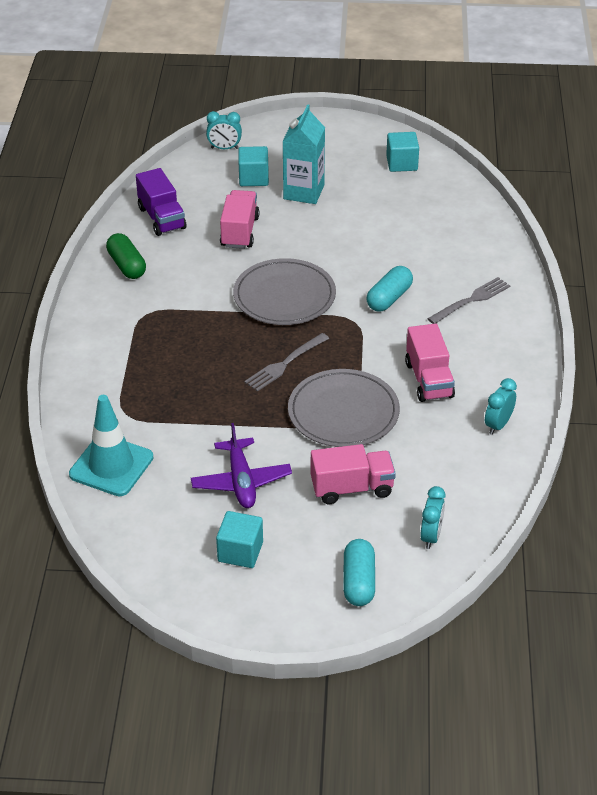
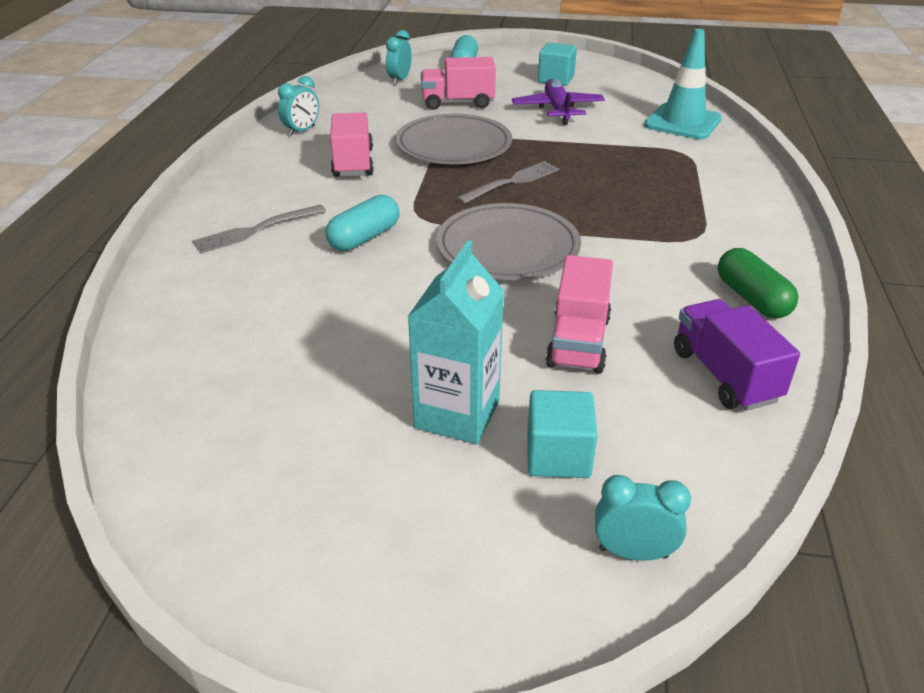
camera: 175 degrees left, 5 degrees down
(402, 163) = (232, 474): turquoise cube -> none

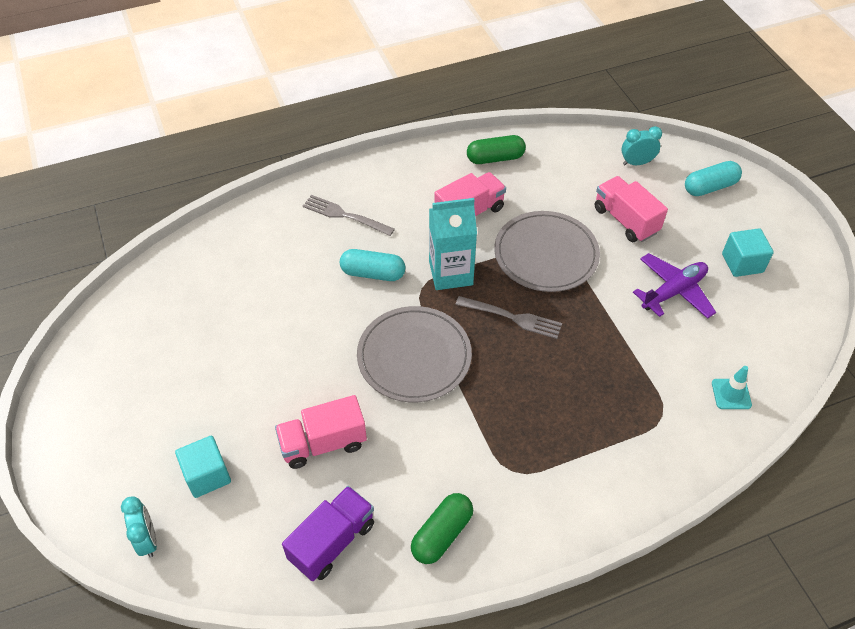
camera: 60 degrees right, 15 degrees up
(302, 131) = (495, 158): turquoise clock -> green capsule
(457, 414) = (218, 411): turquoise carton -> turquoise carton (451, 273)
(682, 122) = (731, 394): turquoise traffic cone -> turquoise traffic cone, size x0.51

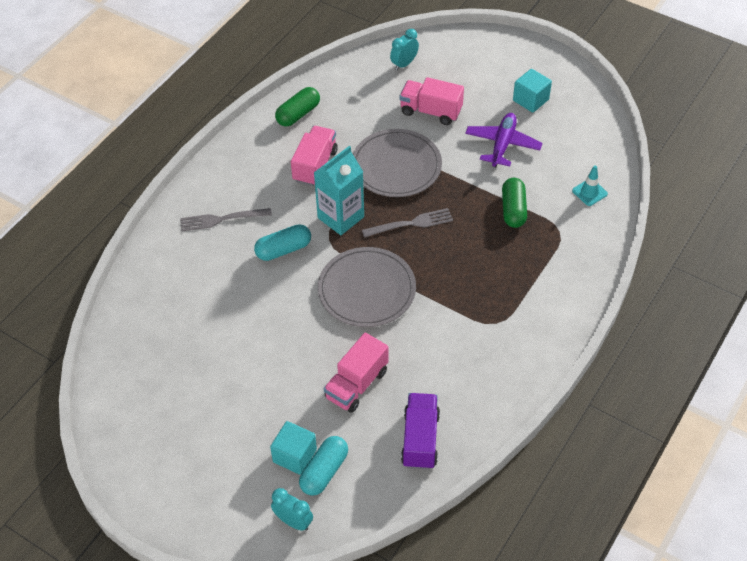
camera: 35 degrees left, 0 degrees up
(442, 534) = (486, 389): green capsule -> green capsule (513, 210)
(710, 187) = (468, 56): turquoise capsule -> turquoise capsule (324, 471)

